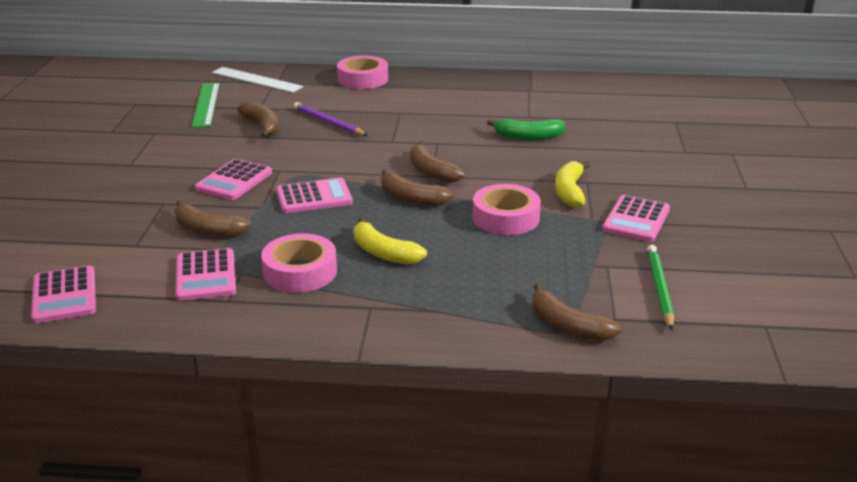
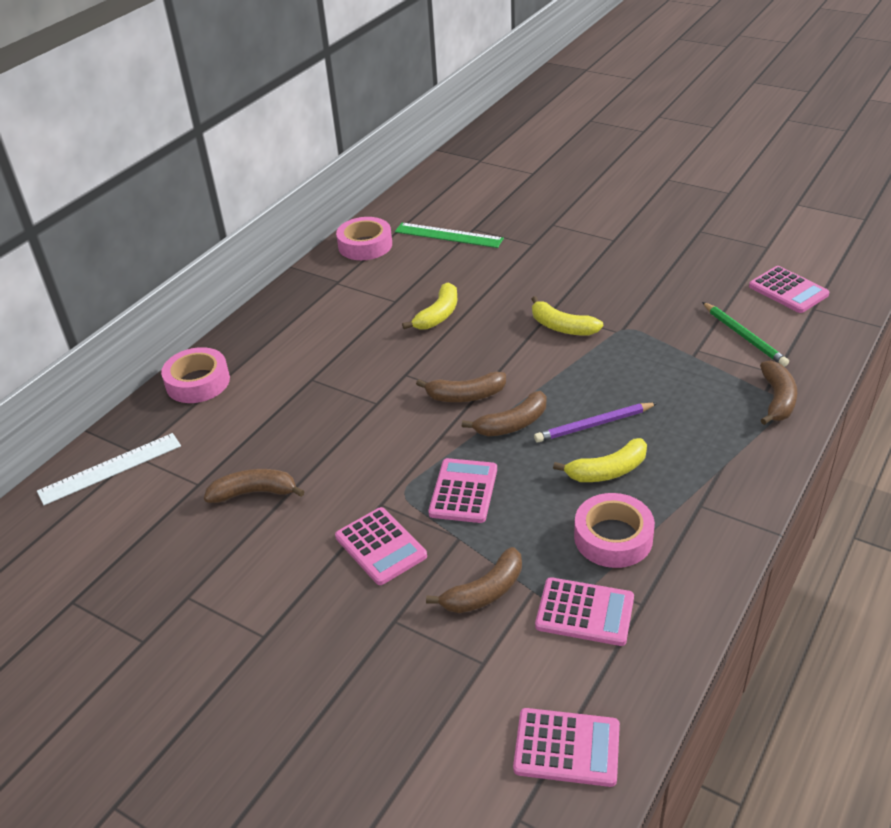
camera: 60 degrees left, 10 degrees up
(206, 104) = (143, 530): green ruler -> green ruler (448, 235)
(329, 122) = (291, 437): purple pencil -> purple pencil (594, 425)
(505, 218) = (586, 377): pink tape -> pink tape (365, 245)
(528, 137) = (438, 315): green banana -> yellow banana
(568, 326) = (777, 399): brown banana -> brown banana turned 60 degrees counterclockwise
(636, 219) = (632, 309): pink calculator -> pink calculator (788, 290)
(659, 289) = (744, 336): green pencil -> green pencil turned 150 degrees counterclockwise

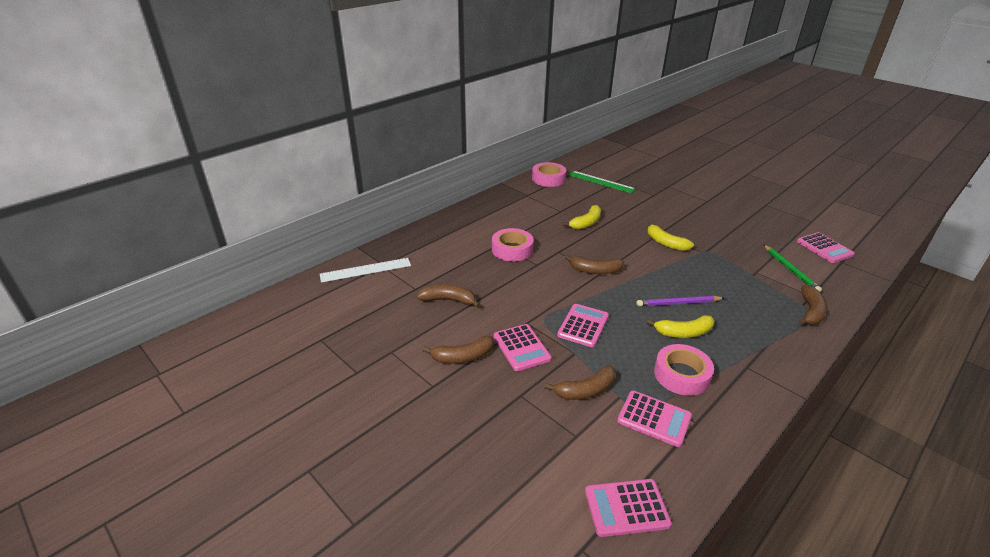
camera: 10 degrees right, 5 degrees down
(198, 382) = (430, 233): pink tape -> pink tape (512, 249)
(512, 424) = (623, 292): brown banana -> brown banana (463, 357)
(567, 748) = (626, 508): pink calculator -> pink calculator turned 150 degrees clockwise

